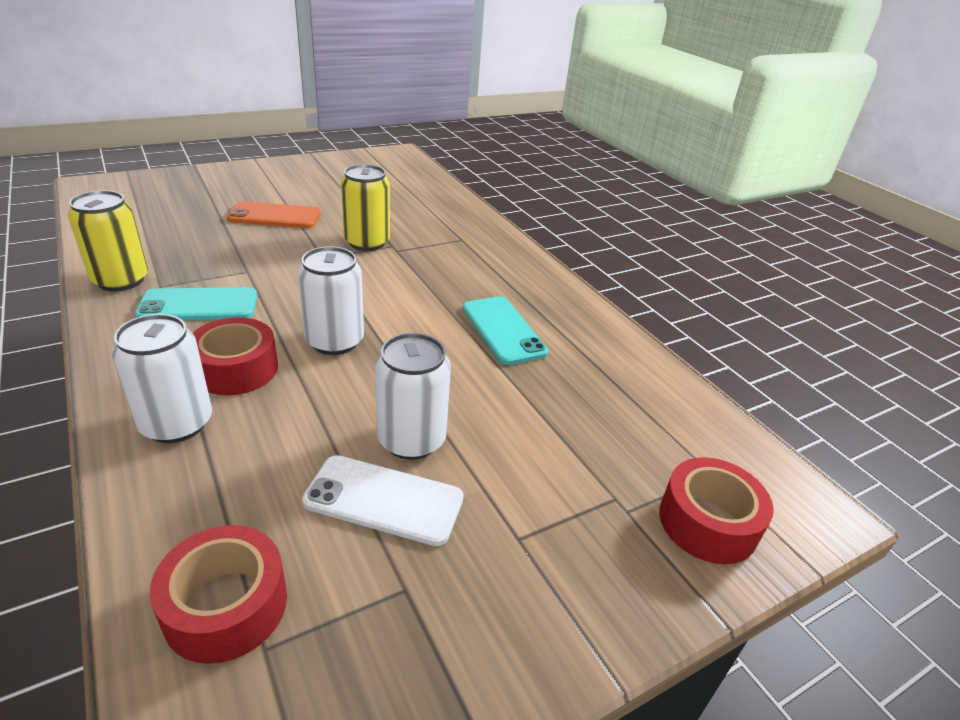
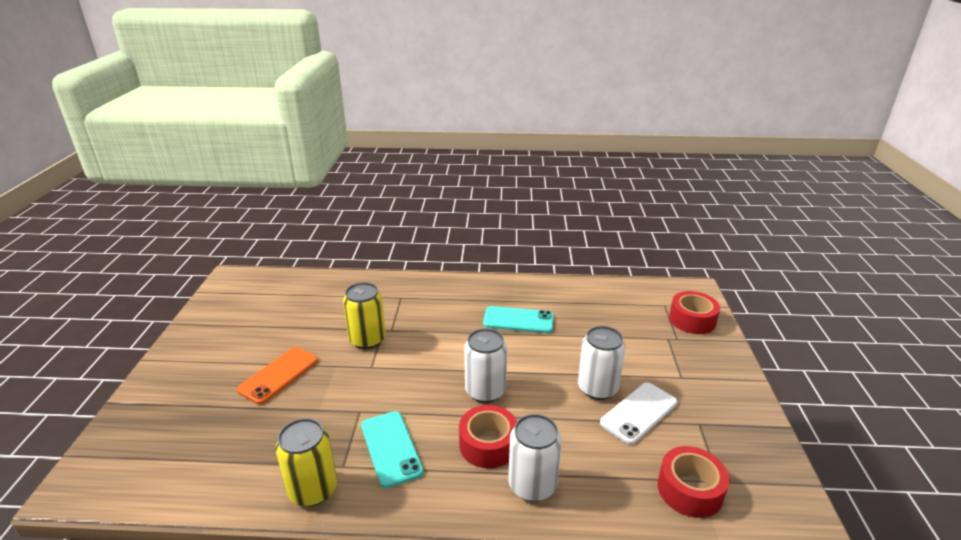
camera: 55 degrees left, 5 degrees down
(198, 305) = (391, 448): turquoise phone -> turquoise phone turned 45 degrees counterclockwise

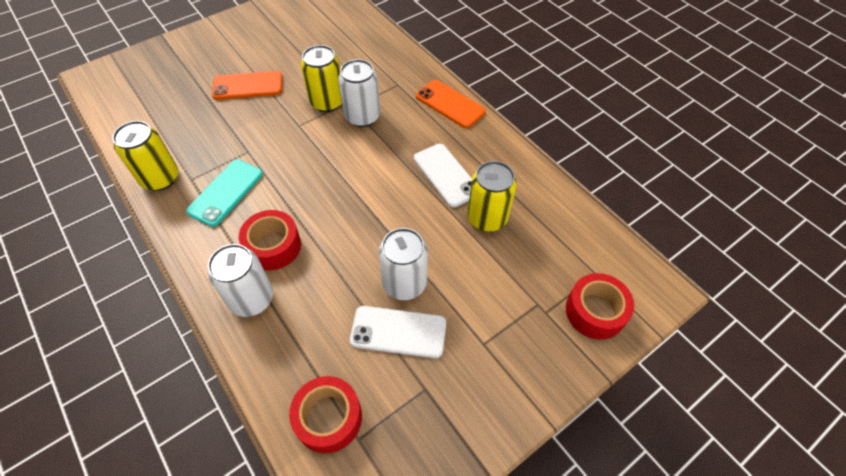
camera: 50 degrees right, 25 degrees up
(454, 285) = (450, 104): none -> orange phone
(485, 391) = (332, 208): white can -> white can (362, 117)
(518, 320) = (446, 175): turquoise phone -> white phone
(577, 322) = (487, 218): none -> yellow can

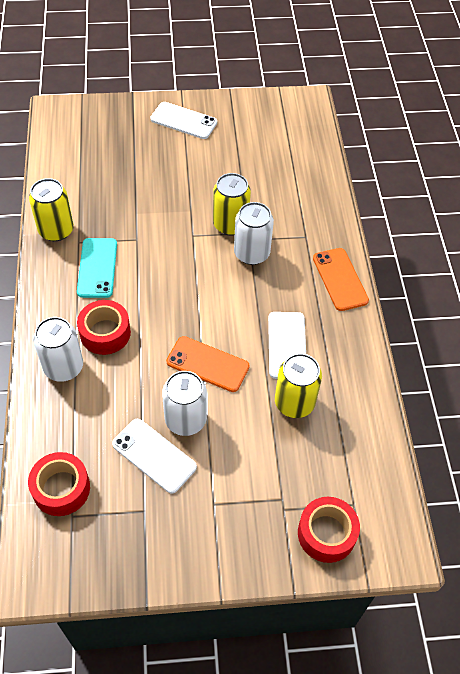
camera: 30 degrees right, 0 degrees up
(226, 39) = (183, 121): none -> white phone
(226, 192) = (97, 268): turquoise phone -> turquoise phone turned 60 degrees counterclockwise
(248, 86) = (173, 177): orange phone -> orange phone (207, 364)

